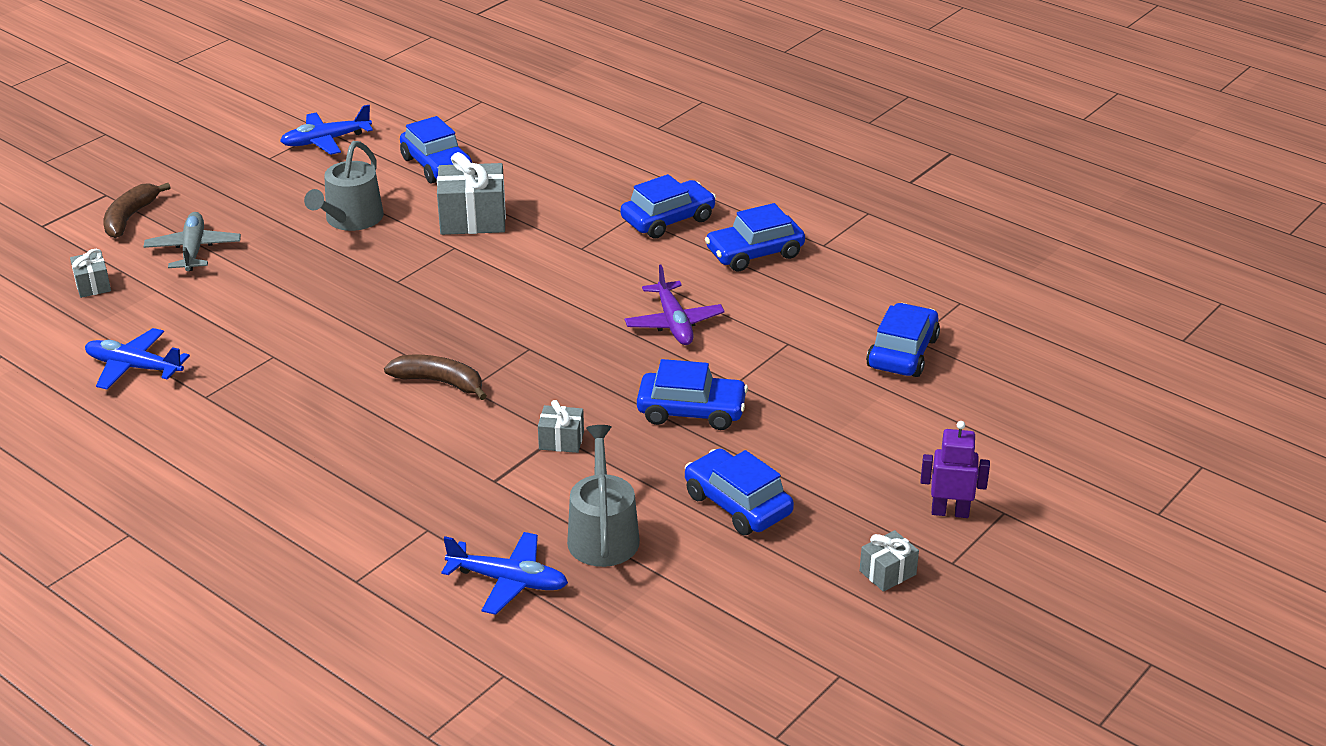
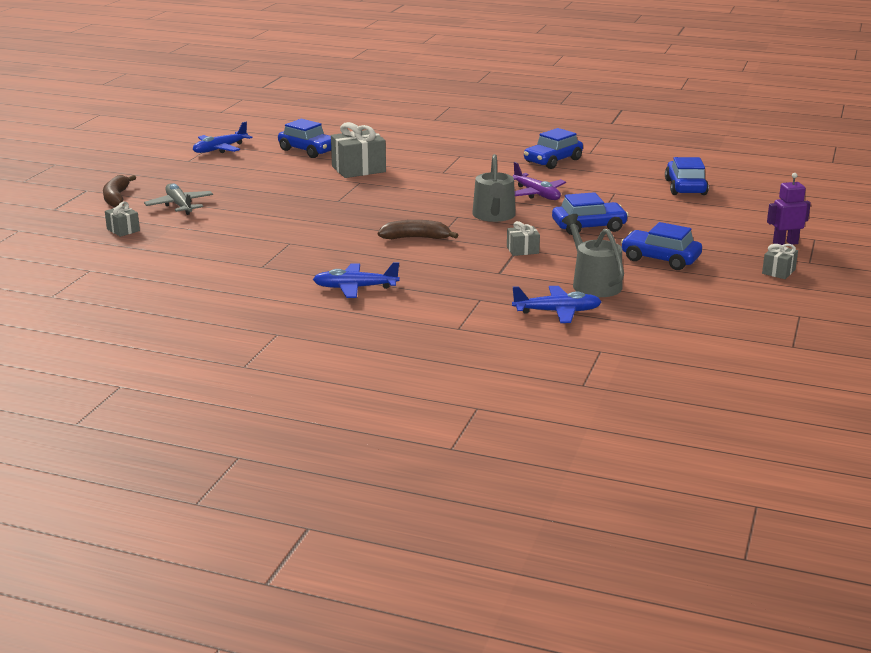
camera: 20 degrees left, 10 degrees down
(134, 367) = (195, 261): blue plane -> blue plane (355, 288)
(350, 220) = (276, 179): grey watering can -> grey watering can (494, 216)
(668, 219) = (484, 154): blue car -> none

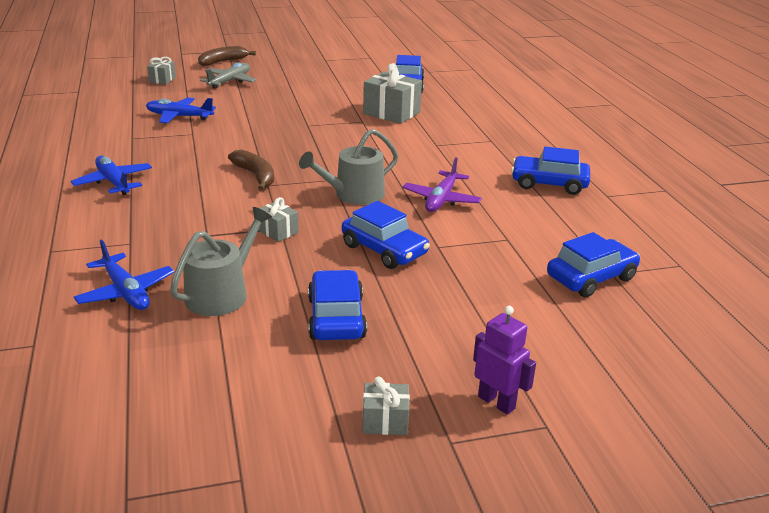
camera: 55 degrees right, 5 degrees up
(220, 149) = (364, 61): blue plane -> blue plane (179, 116)

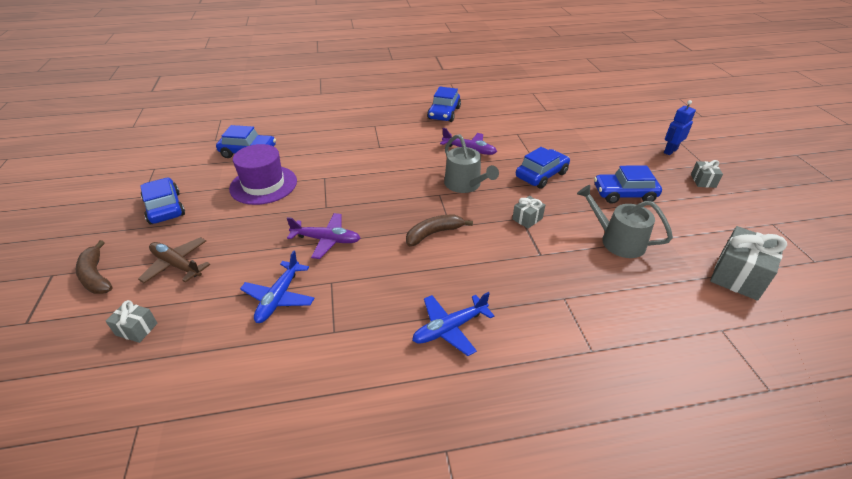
camera: 85 degrees left, 10 degrees up
(126, 292) = (635, 289): blue plane -> none
(230, 81) = (177, 265): grey plane -> brown plane
(253, 128) = (326, 240): none -> purple plane
(346, 97) = (263, 185): none -> purple hat
(391, 113) = (310, 162): grey gift -> grey gift (738, 276)
(496, 402) = (670, 151): purple robot -> blue robot
(591, 277) = (552, 115): blue car -> blue car (165, 208)

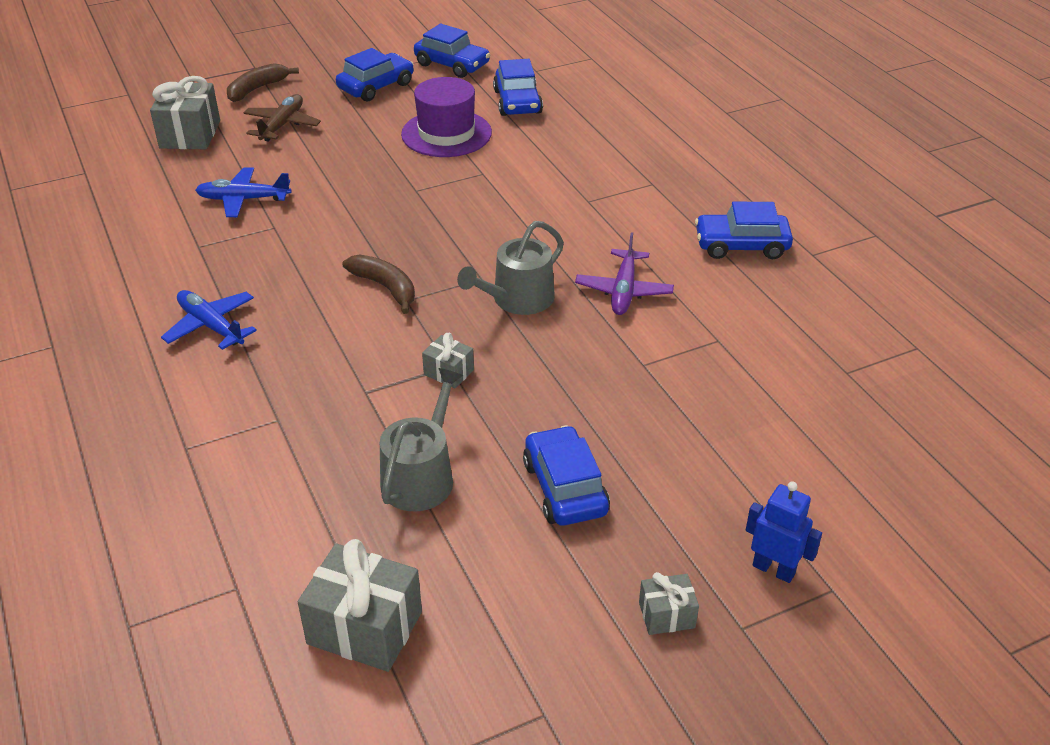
camera: 75 degrees right, 0 degrees up
(136, 329) = (190, 134): grey gift -> grey gift, size x1.88
(326, 240) = (348, 206): purple plane -> none
(541, 175) = (584, 380): blue car -> blue car (452, 64)

